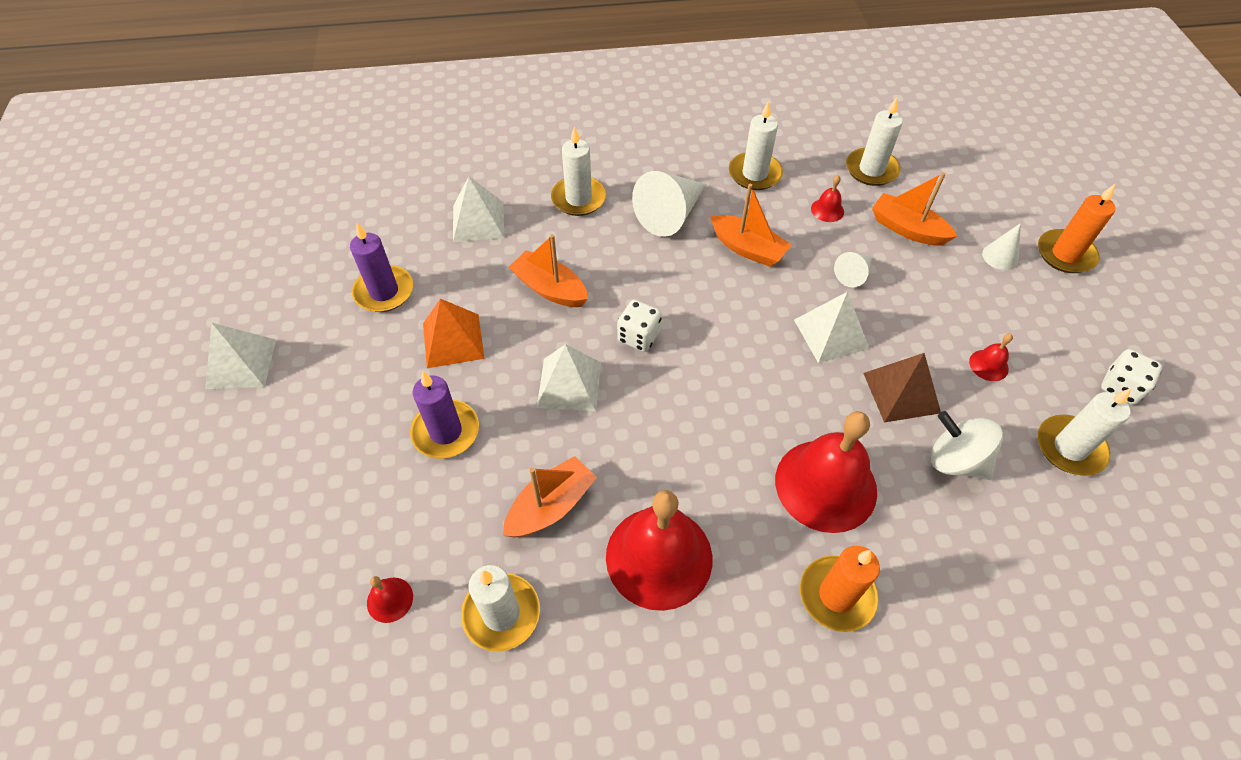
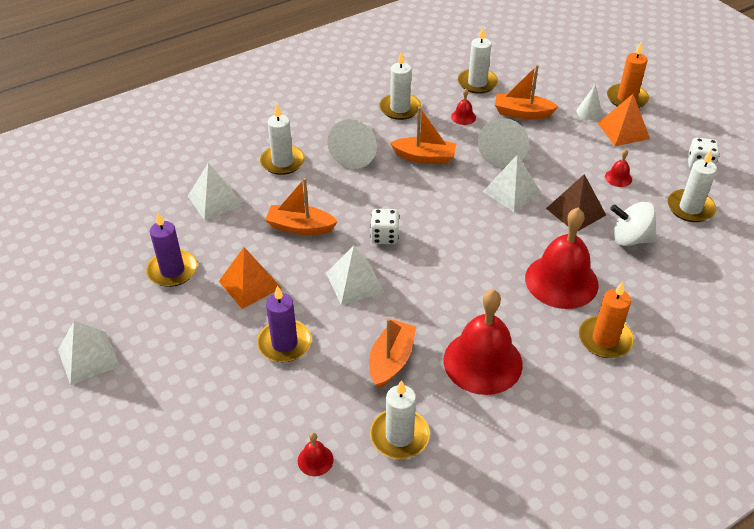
camera: 25 degrees left, 10 degrees down
(853, 274) = (504, 151): white cone -> white cone, size x1.87
(1034, 299) = (623, 131): none -> orange pyramid

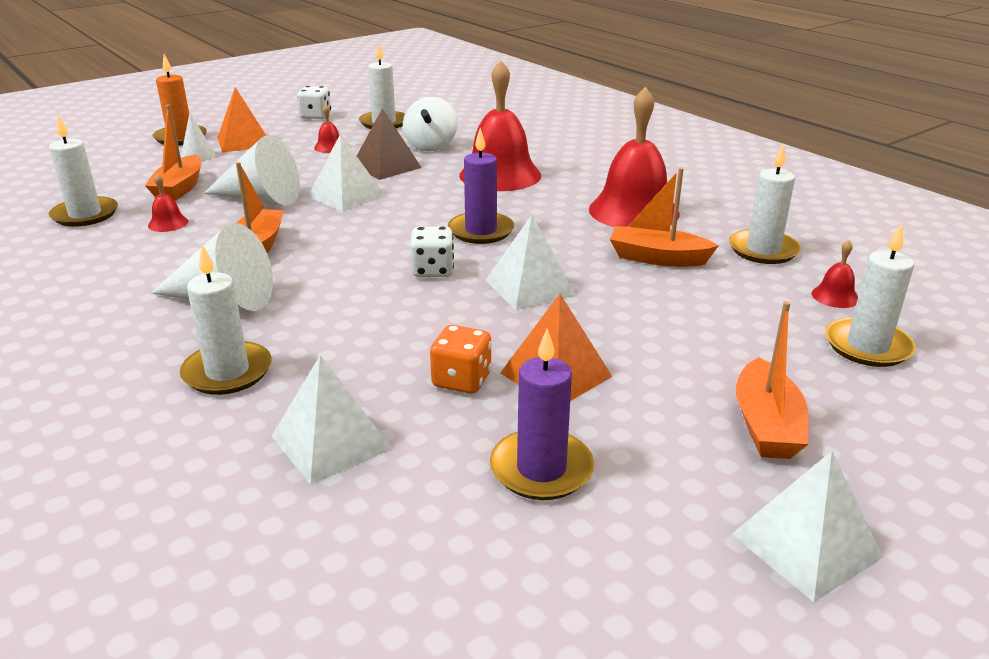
camera: 95 degrees left, 15 degrees down
(254, 245) = (461, 380): none -> orange dice
(284, 343) = (665, 332): purple candle -> purple candle (481, 231)
(300, 227) = (413, 339): orange boat -> orange boat (766, 425)
(400, 108) = (117, 269): white candle -> white candle (867, 346)
(605, 339) = (577, 160): orange candle -> none

